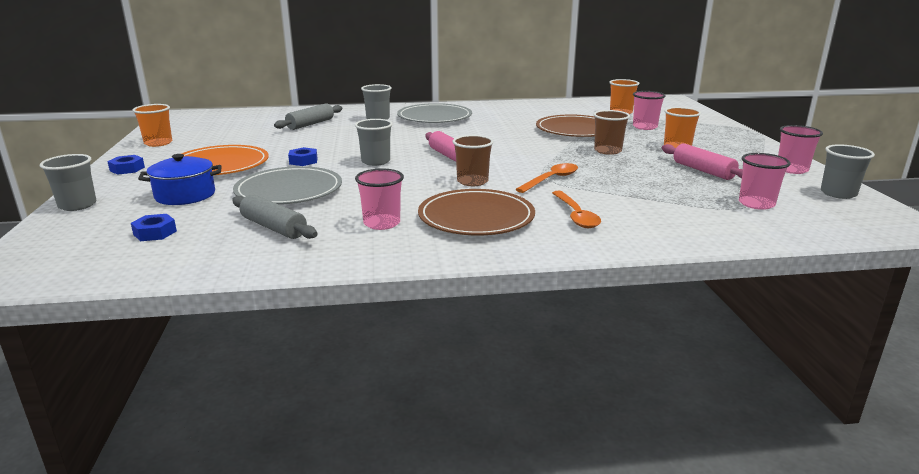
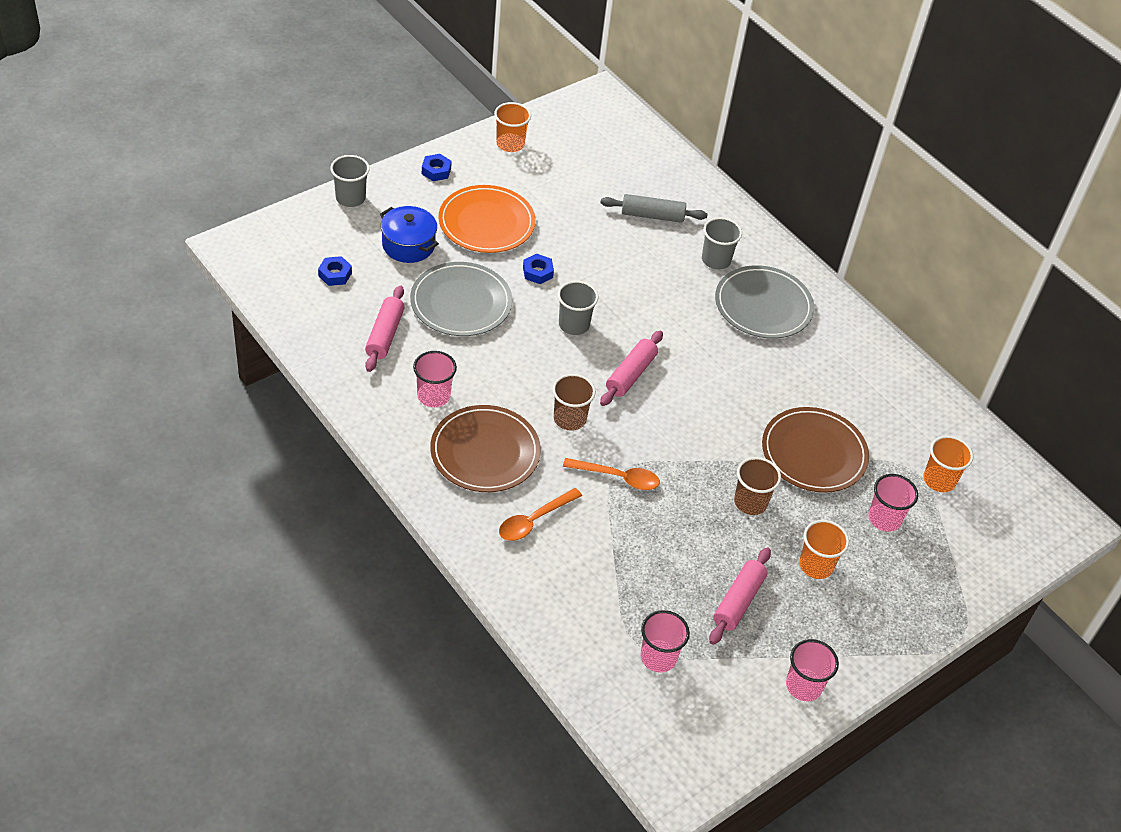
camera: 55 degrees right, 25 degrees up
(273, 227) = (385, 335): grey rolling pin -> pink rolling pin
(838, 193) = (742, 730): grey cup -> none

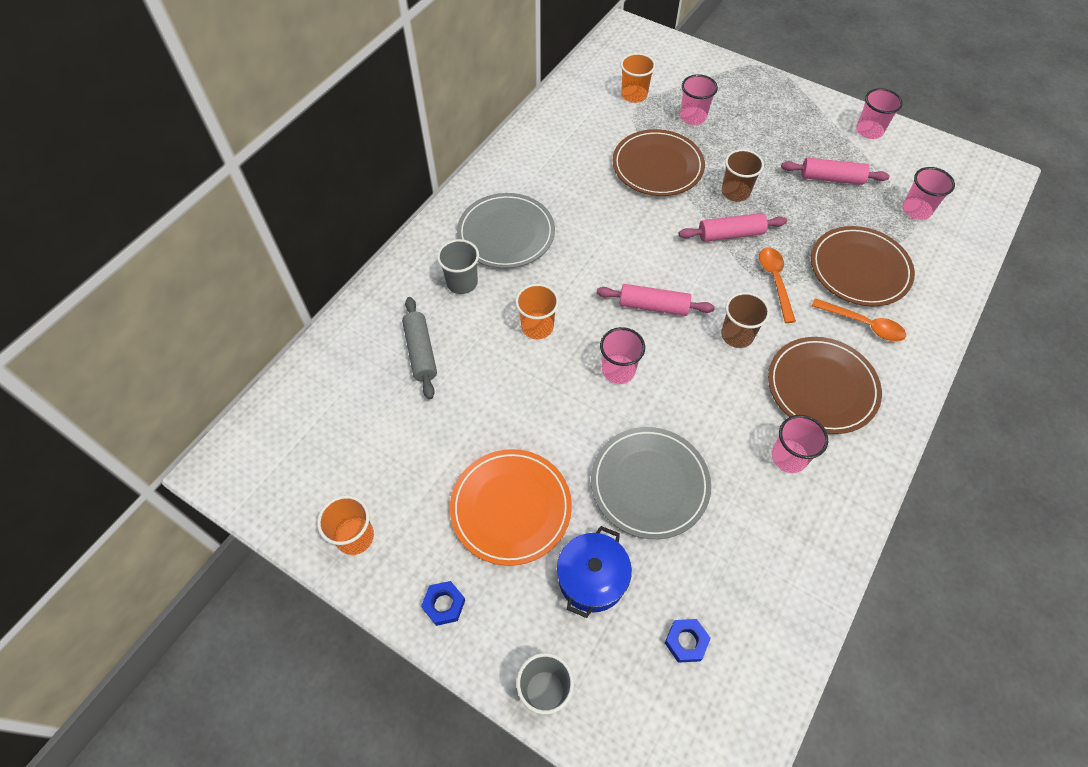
camera: 105 degrees left, 10 degrees up
(385, 335) = (741, 540): pink rolling pin -> pink rolling pin (730, 234)
(537, 272) = (562, 427): blue nut -> none
(574, 325) = (618, 370): grey cup -> pink cup
(601, 555) = (859, 269): none -> brown plate
(816, 565) = (764, 144): orange cup -> orange cup (537, 327)

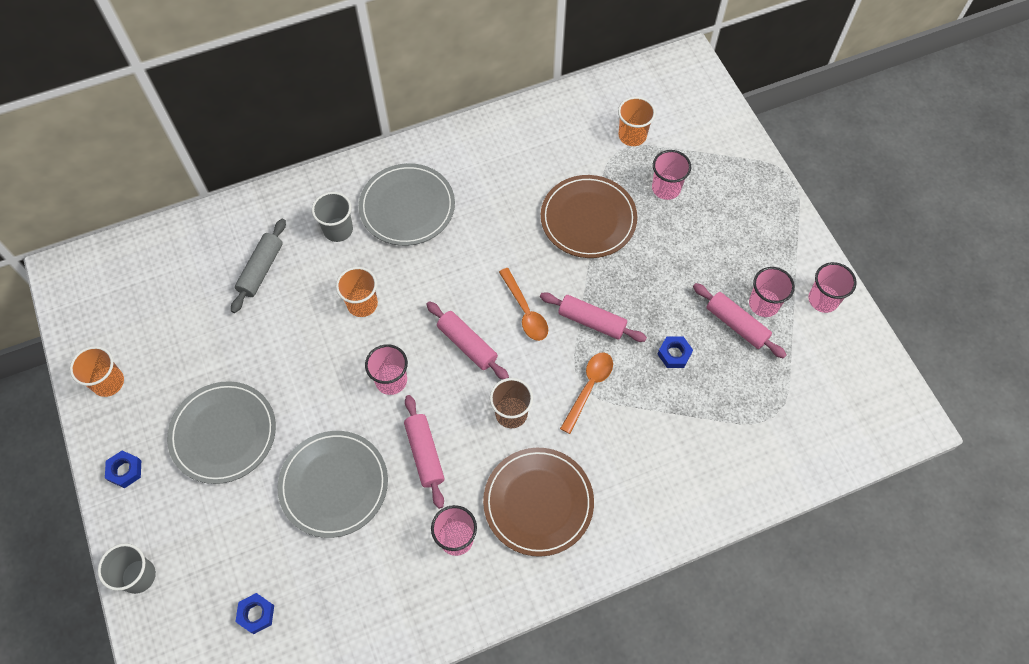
camera: 35 degrees right, 5 degrees up
(511, 508) = (223, 433): orange plate -> grey plate
(592, 578) = (233, 524): blue pot -> none
(700, 409) = (425, 454): none -> pink rolling pin
(735, 192) = (634, 285): brown cup -> none
(810, 222) = (674, 354): none -> blue nut
(859, 269) = (675, 424): brown plate -> none
(863, 324) = (627, 474): orange spoon -> orange spoon (525, 311)
(916, 210) = (786, 404): pink cup -> pink cup (763, 304)

